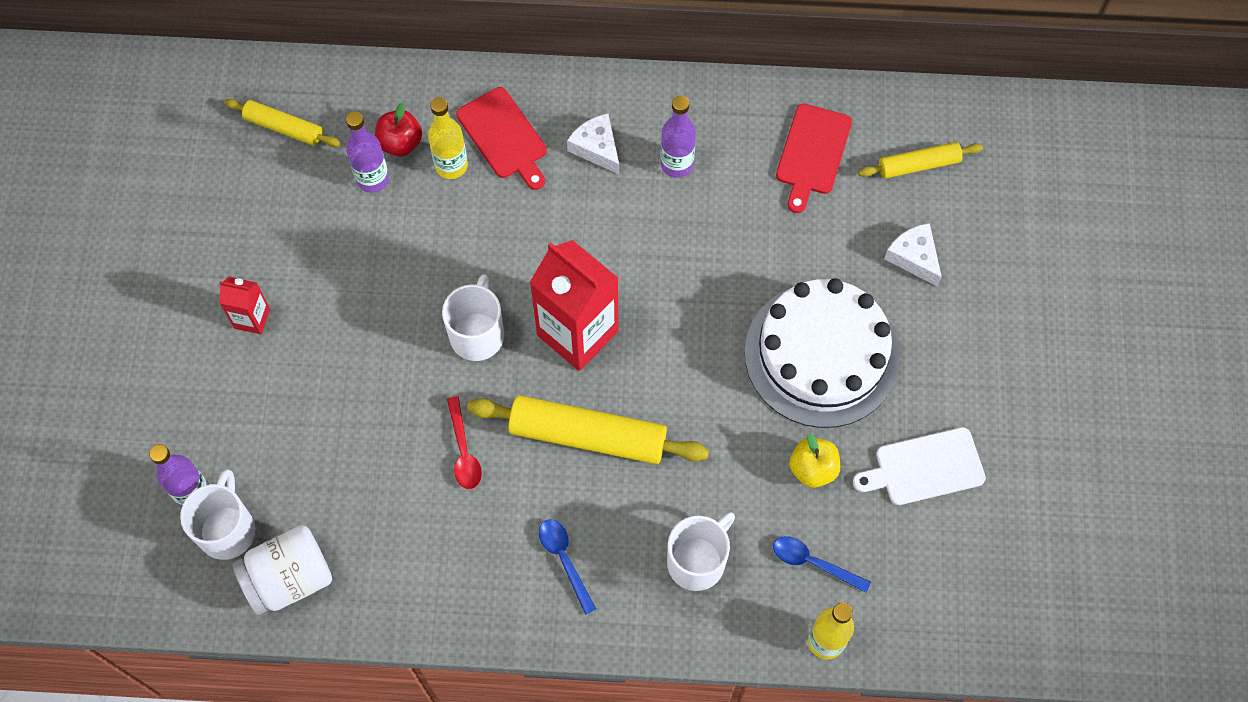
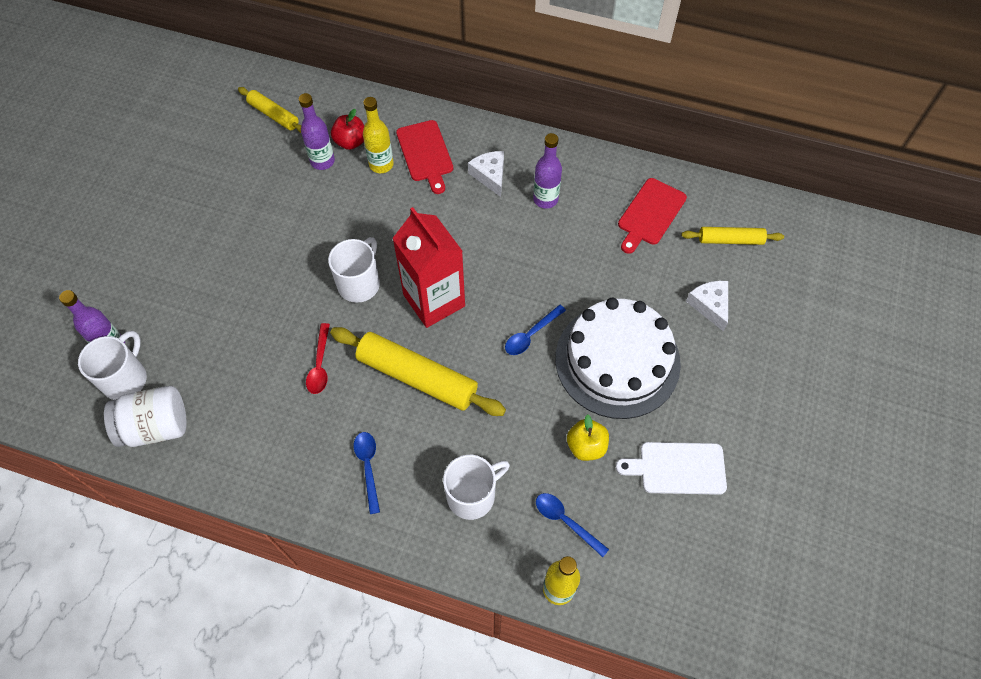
camera: 15 degrees right, 5 degrees down
(252, 318) = (202, 235): red carton -> none
(709, 348) = (531, 335): none -> blue spoon

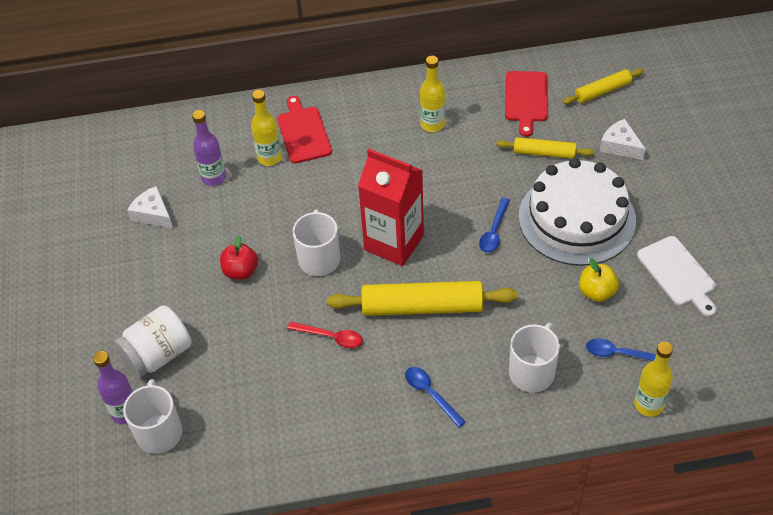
camera: 25 degrees left, 10 degrees down
(156, 426) = (217, 455): white jar -> white jar (158, 354)
(273, 115) = (139, 159): yellow rolling pin -> yellow rolling pin (544, 153)
(320, 365) = (331, 337): red spoon -> red spoon turned 45 degrees counterclockwise
(350, 142) = (228, 151): red apple -> red apple (241, 271)
(425, 153) = (303, 133): red cutting board -> red cutting board turned 150 degrees counterclockwise
(490, 175) = (372, 126): white cheese -> white cheese (153, 214)
(545, 199) = (432, 124): purple bottle -> yellow bottle
(678, 468) = (678, 274): white cutting board -> white cutting board turned 90 degrees counterclockwise

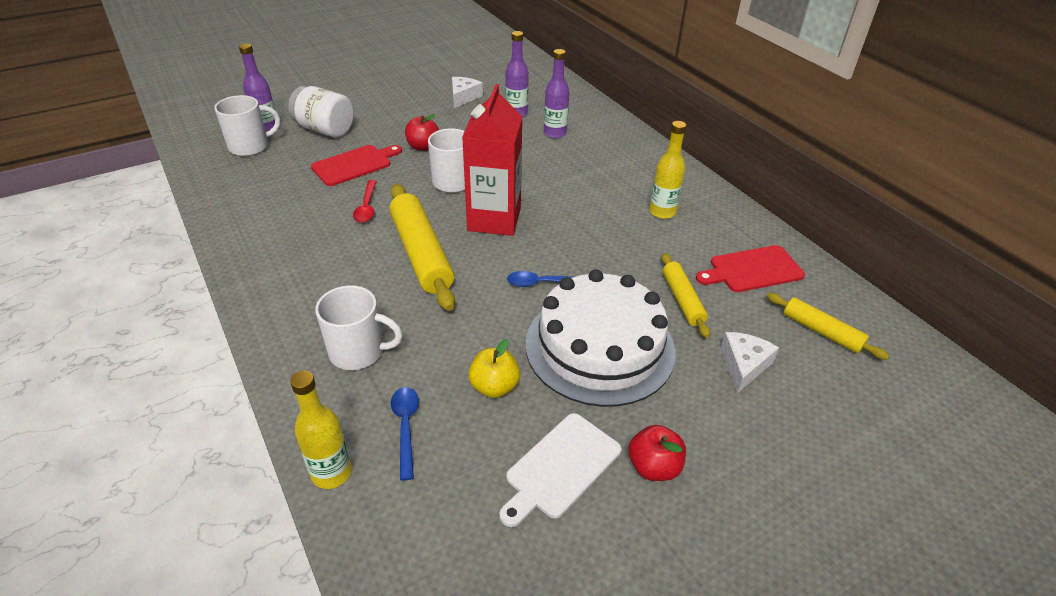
camera: 65 degrees right, 10 degrees down
(269, 158) = (555, 133): yellow bottle -> purple bottle
(303, 133) = (595, 143): red cutting board -> red cutting board (354, 164)
(430, 394) = (313, 281): blue spoon -> none
(690, 225) = (653, 467): none -> red apple

